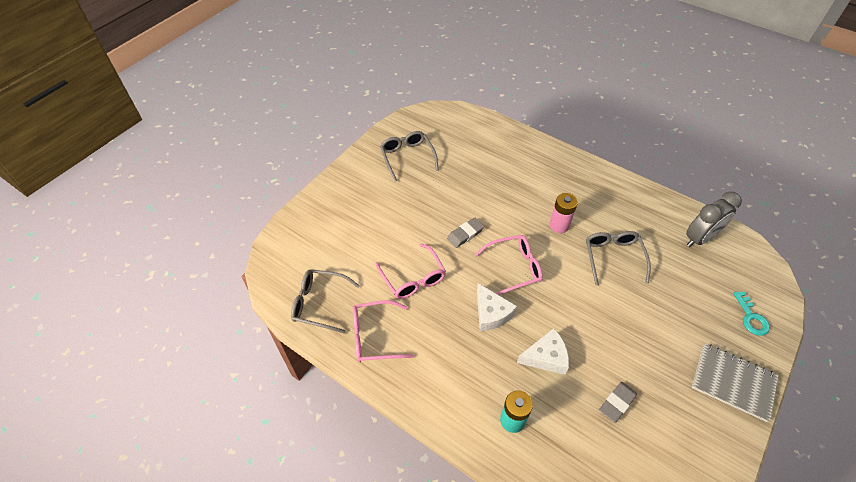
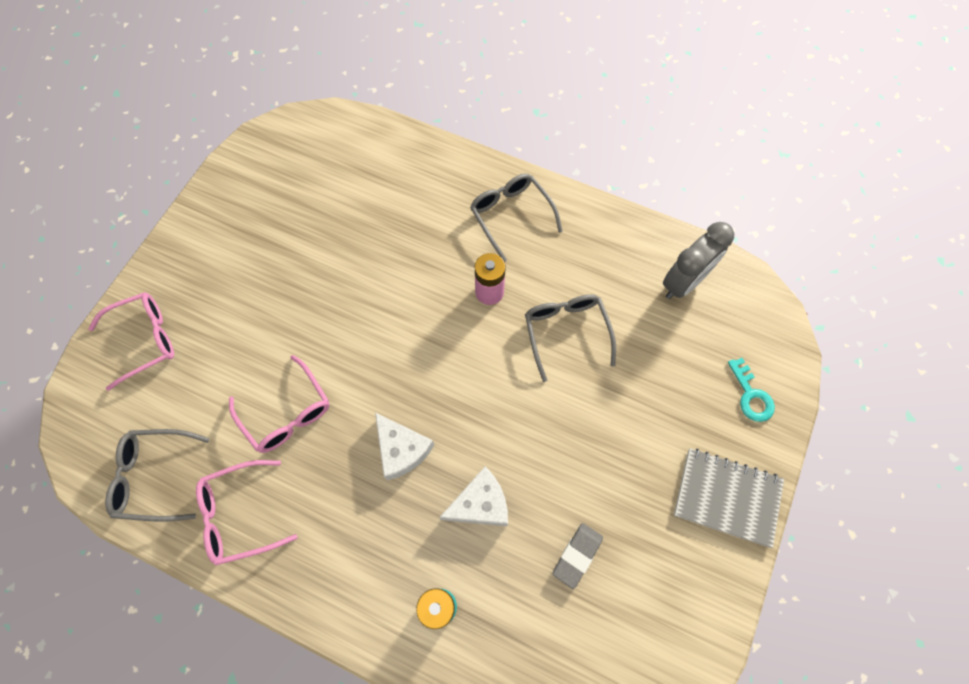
camera: 10 degrees left, 15 degrees up
(407, 157) = (261, 210): grey glasses -> grey glasses (511, 215)
(465, 234) = (356, 328): grey eraser -> none
(514, 268) = (429, 372): pink glasses -> pink glasses (145, 340)

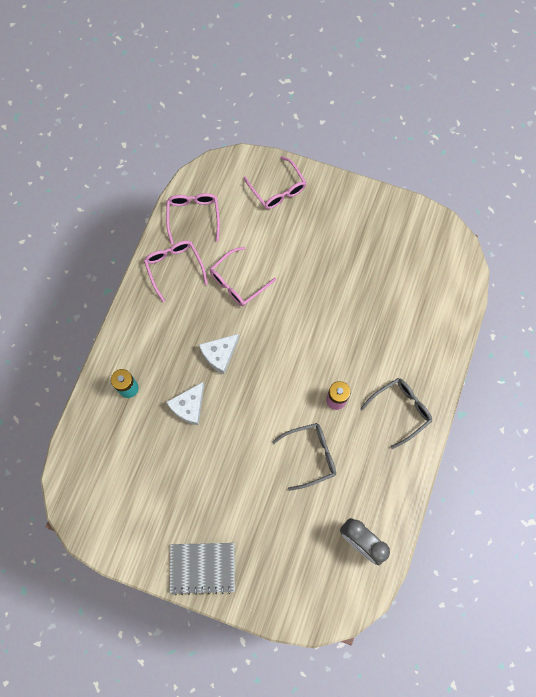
camera: 85 degrees right, 5 degrees up
(154, 477) = (193, 216): grey glasses -> pink glasses
(480, 504) = (189, 406): white cheese -> white cheese turned 60 degrees clockwise
(577, 555) = (161, 468): grey eraser -> none
(727, 497) = (202, 568): grey notebook -> grey notebook turned 75 degrees clockwise
(751, 395) = (276, 589): turquoise key -> none

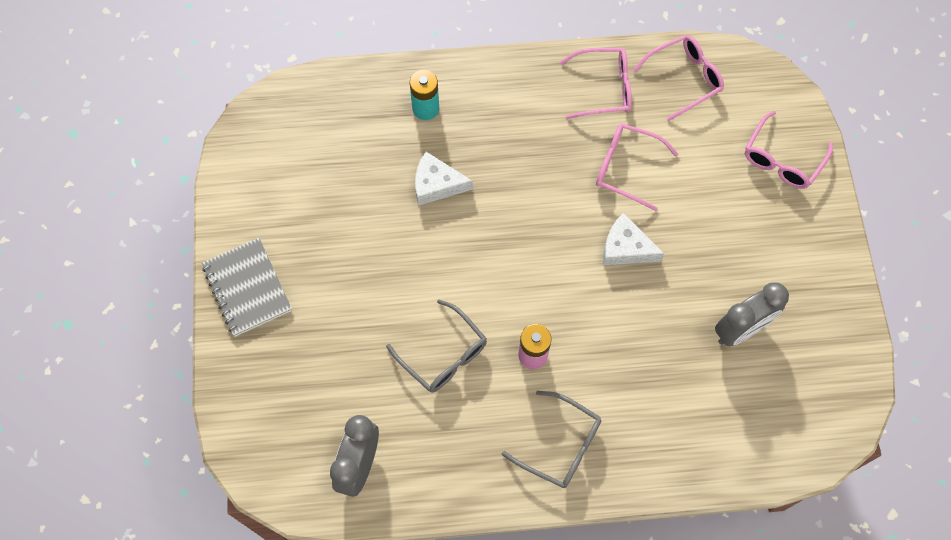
camera: 65 degrees right, 5 degrees down
(174, 267) = (604, 88): pink glasses -> pink glasses turned 45 degrees clockwise
(219, 354) = (520, 189): white cheese -> white cheese (625, 248)
(375, 270) = (740, 329): none -> grey clock

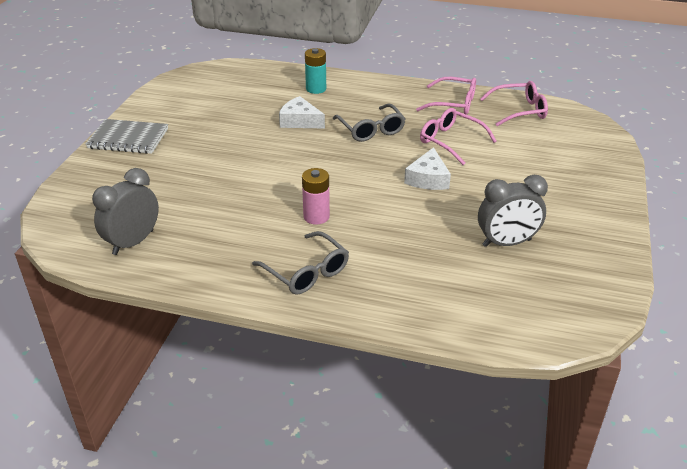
camera: 20 degrees right, 30 degrees down
(247, 288) = (128, 138): grey notebook -> grey notebook turned 75 degrees counterclockwise
(444, 355) = (245, 200): grey glasses -> grey glasses (371, 130)
(625, 248) = (428, 179): white cheese -> white cheese turned 120 degrees counterclockwise
(782, 160) = (584, 162): pink glasses -> none

